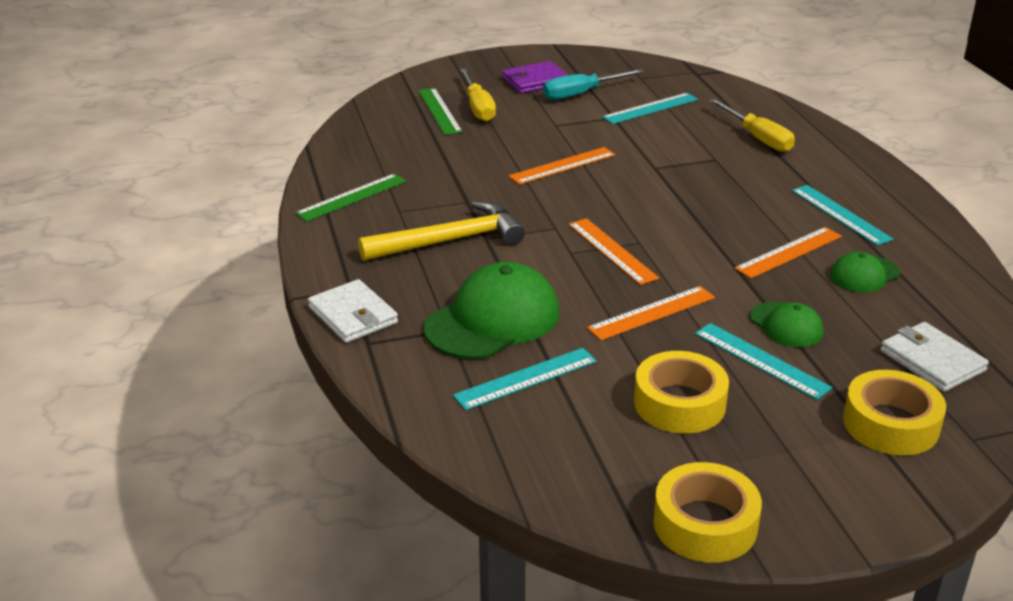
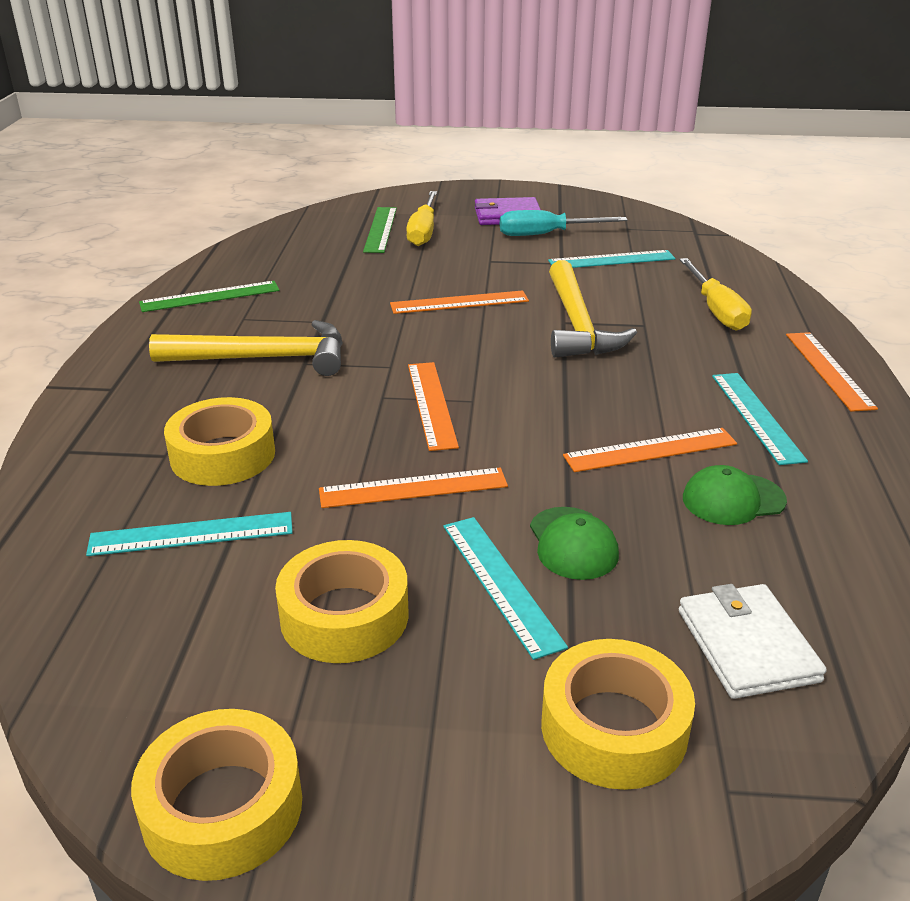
camera: 20 degrees right, 0 degrees up
(353, 315) = (84, 417): white wallet -> none
(492, 320) = (223, 455): green cap -> yellow tape
(666, 168) = (577, 324): none -> yellow hammer
(864, 171) = (828, 370): none -> orange ruler

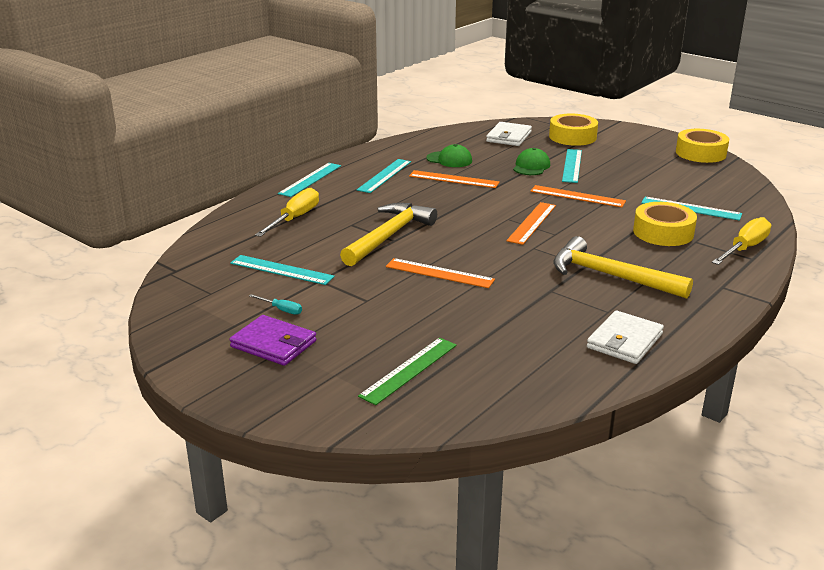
camera: 145 degrees left, 5 degrees down
(210, 297) = (624, 341): green ruler -> white wallet
(344, 615) = (638, 173): yellow tape -> none
(423, 231) = (375, 352): yellow screwdriver -> yellow screwdriver (744, 248)
(546, 234) = (281, 310): turquoise screwdriver -> turquoise screwdriver, size x0.49
(828, 370) = (310, 179): orange ruler -> turquoise ruler

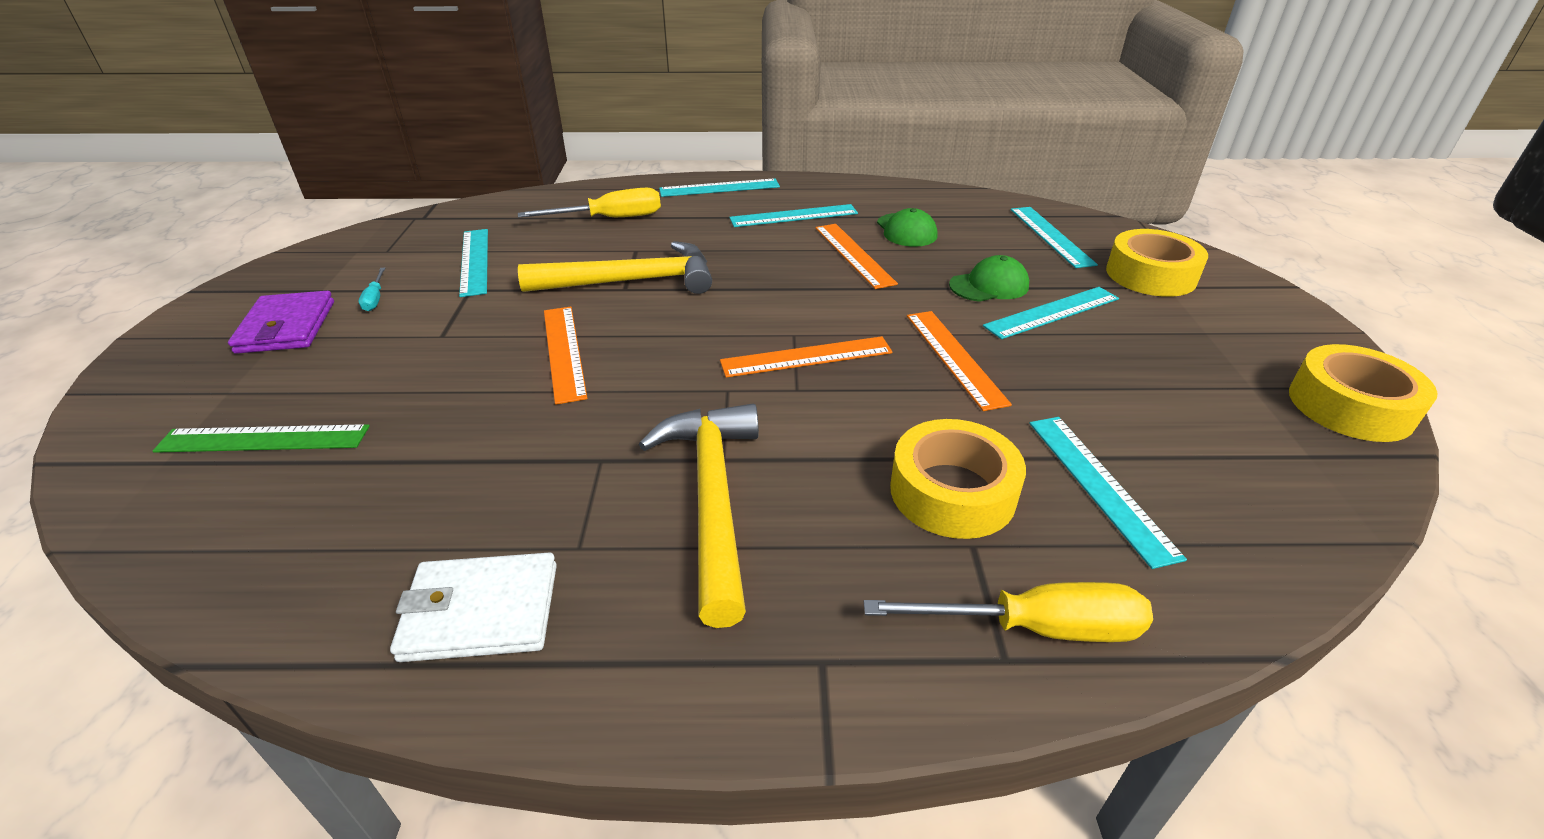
camera: 50 degrees right, 10 degrees up
(508, 137) = (1051, 236): white wallet -> turquoise ruler

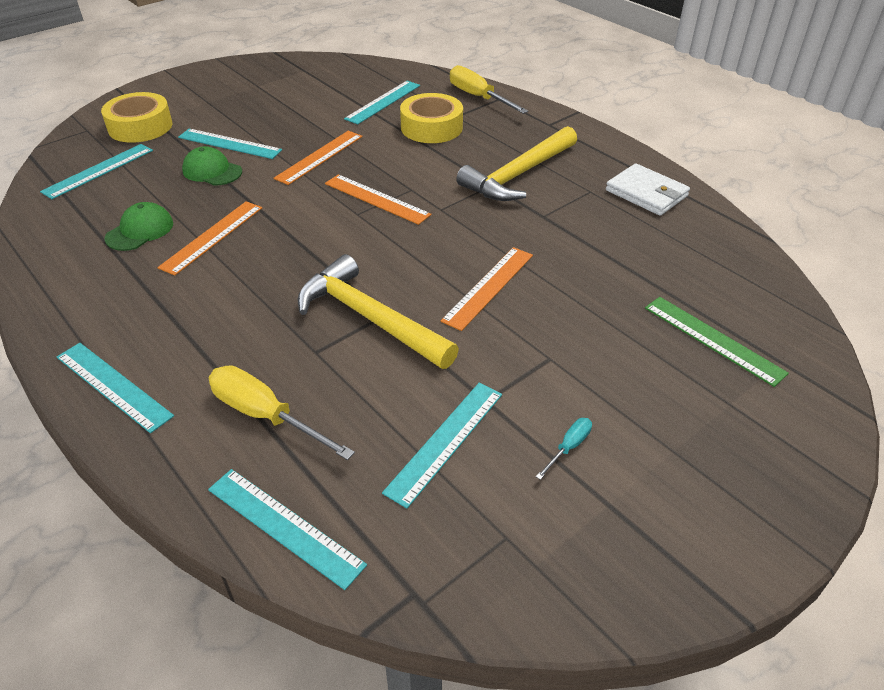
camera: 130 degrees left, 5 degrees up
(286, 327) = (662, 460): purple wallet -> none
(793, 216) = (155, 299): turquoise ruler -> turquoise ruler (284, 526)
(1350, 406) = (251, 66): yellow tape -> none

